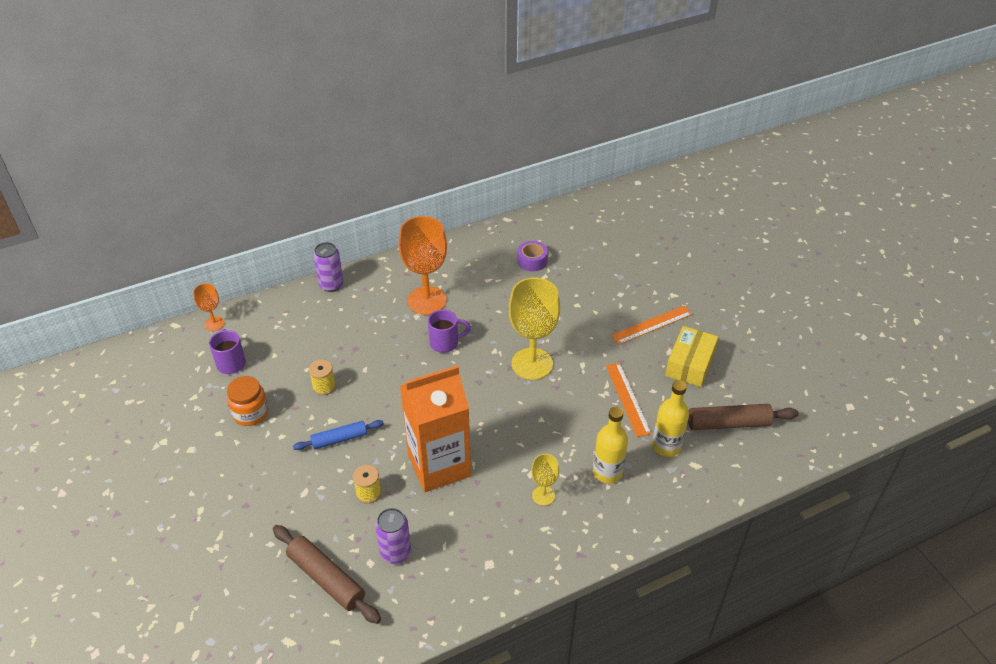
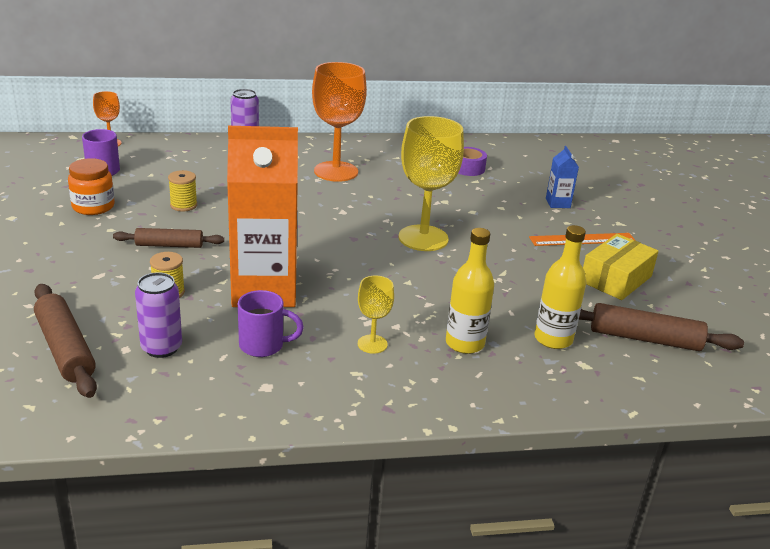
camera: 15 degrees right, 15 degrees down
(339, 439) = (169, 245): blue rolling pin -> brown rolling pin
(445, 343) = (335, 203): purple mug -> purple mug (263, 345)
(619, 285) = (557, 203): none -> blue carton
(627, 399) = (523, 289): orange ruler -> none

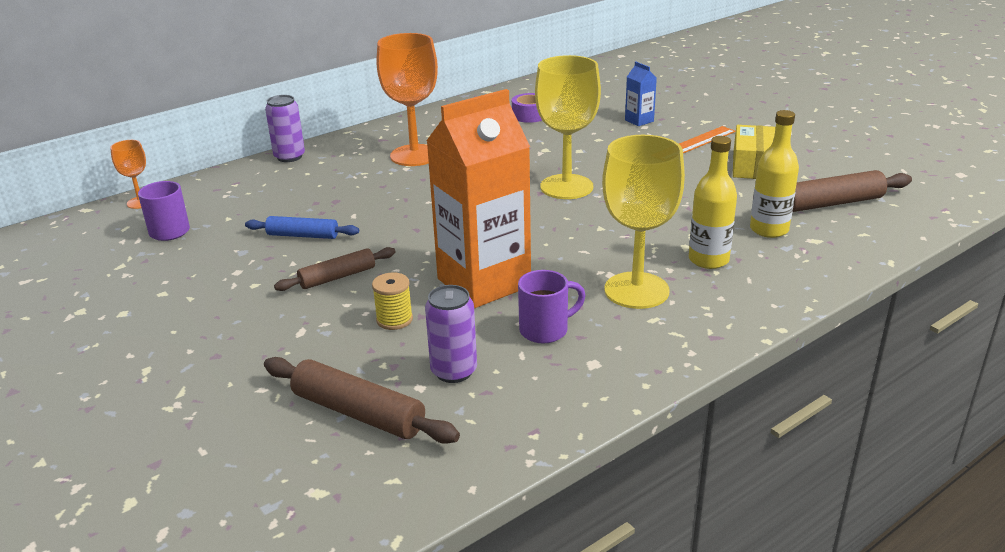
camera: 25 degrees left, 0 degrees up
(93, 207) = (205, 270): orange jar -> none
(183, 205) = (303, 235): yellow spool -> blue rolling pin
(372, 344) = (636, 290): yellow goblet -> yellow goblet, size x2.03

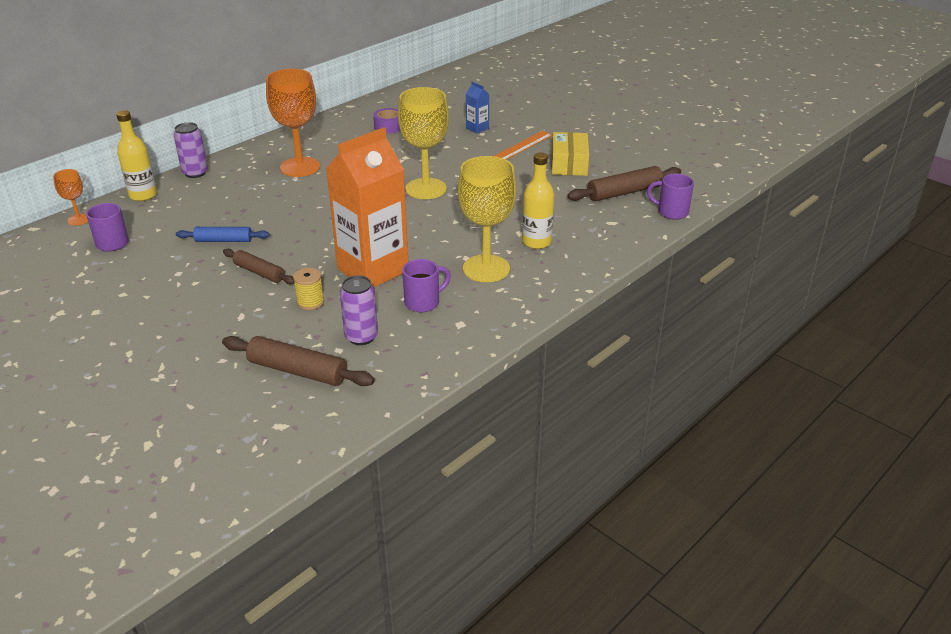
camera: 10 degrees left, 5 degrees up
(337, 277) = (259, 272): brown rolling pin -> brown rolling pin turned 75 degrees clockwise
(769, 229) = (579, 216): yellow bottle -> yellow bottle (143, 195)
(899, 231) = (671, 212): none -> purple mug

